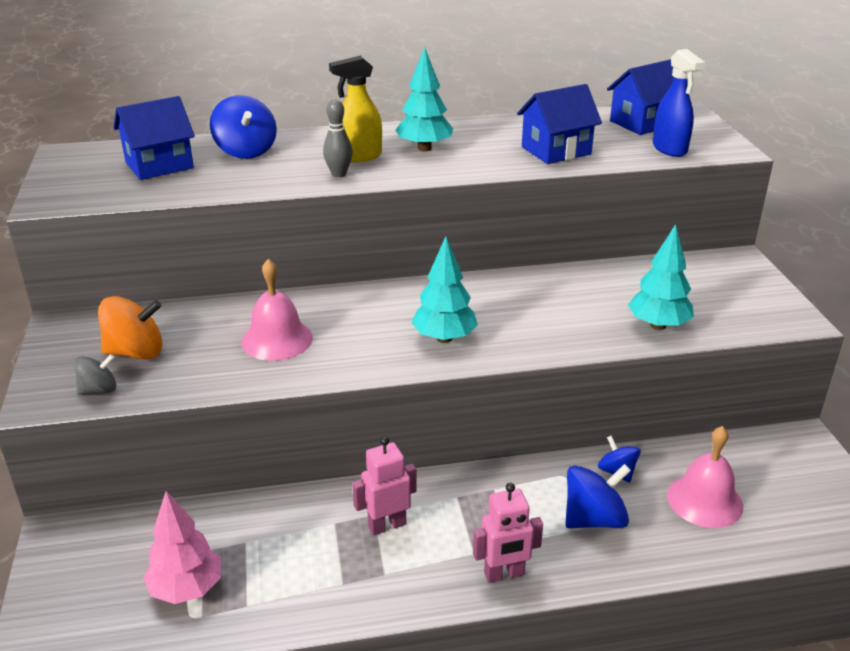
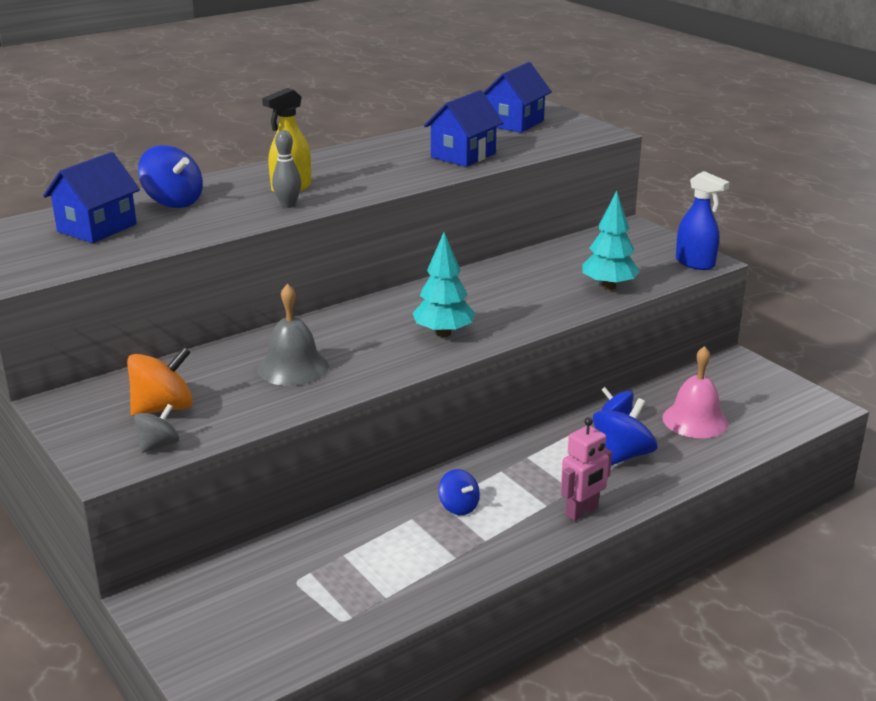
camera: 25 degrees left, 5 degrees down
(187, 589) = (320, 603): pink tree -> none
(277, 339) = (293, 367): pink bell -> grey bell
(387, 525) = (458, 507): pink robot -> blue spinning top
(424, 148) = (345, 172): turquoise tree -> none
(669, 149) = (555, 139): blue spray bottle -> blue spray bottle (695, 263)

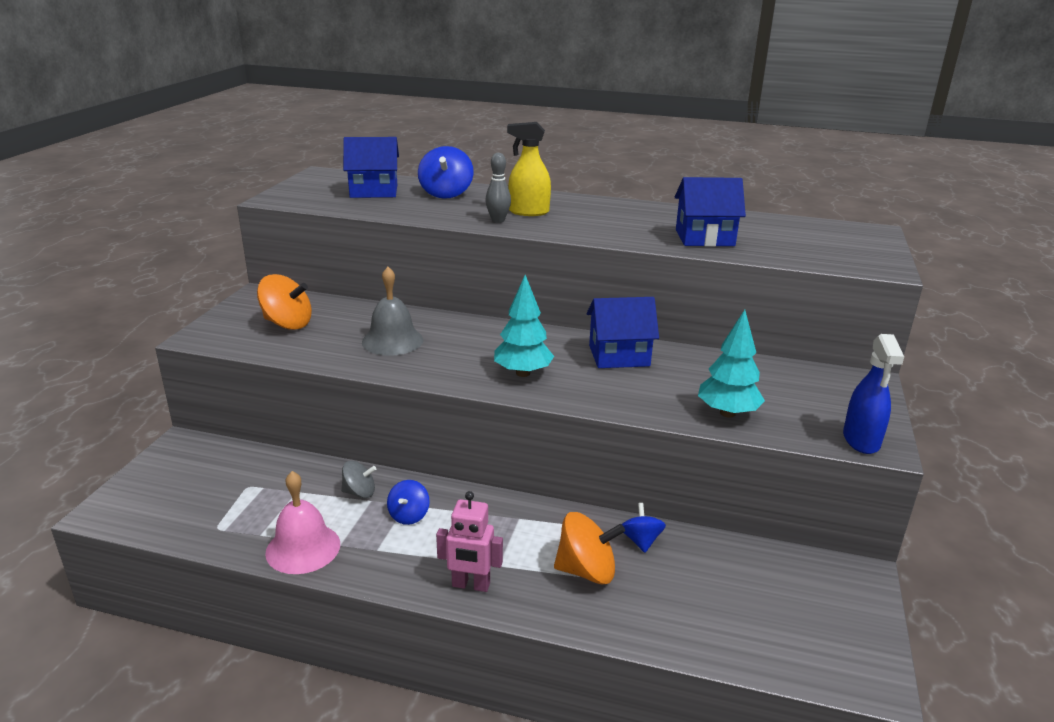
camera: 50 degrees right, 0 degrees up
(158, 445) = (240, 341): grey spinning top -> grey spinning top (359, 492)
(514, 123) = (816, 232): blue house -> blue house (619, 356)
(622, 455) = (586, 571): blue spinning top -> orange spinning top
(695, 420) = (707, 592): pink bell -> pink bell (303, 548)

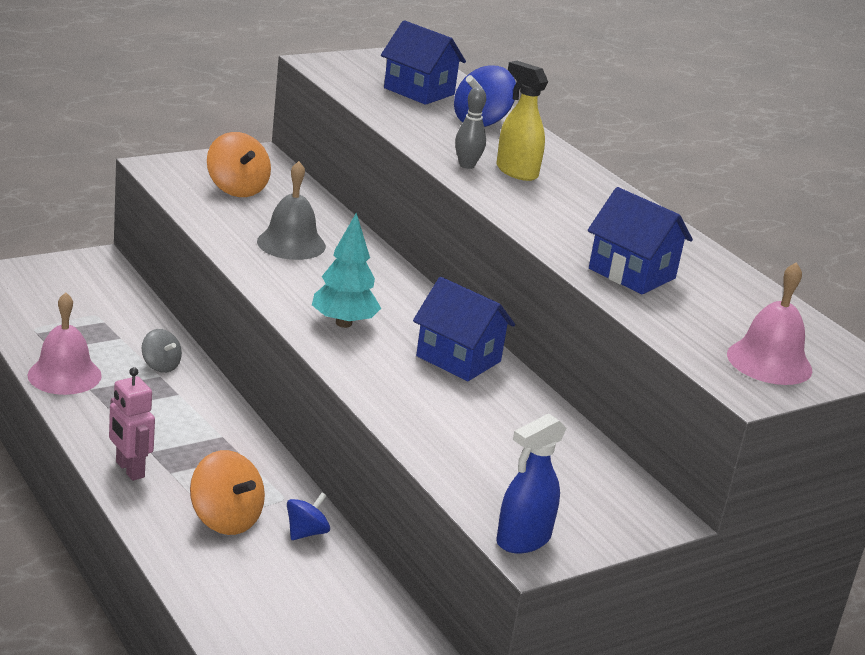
camera: 40 degrees right, 0 degrees up
(409, 515) = (167, 402): blue spinning top -> none
(727, 413) = (450, 450): turquoise tree -> none
(853, 250) = (769, 362): none -> pink bell

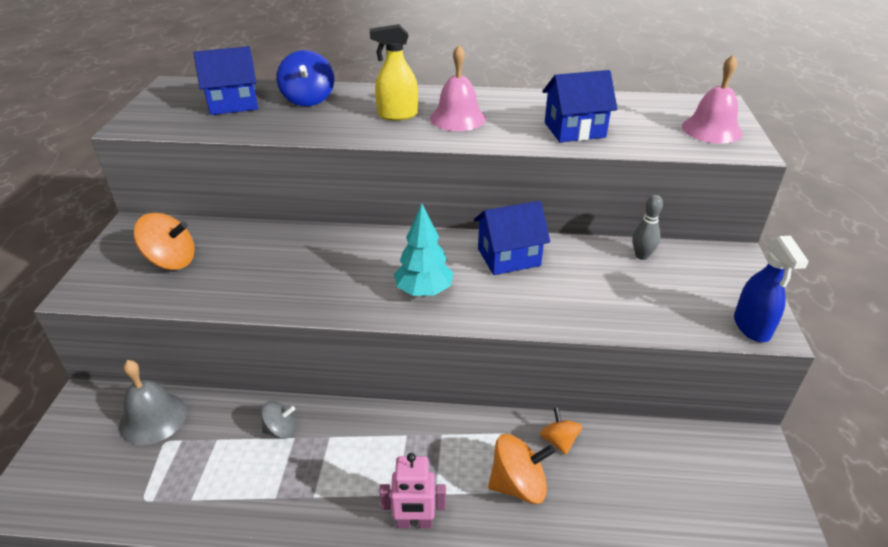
camera: 50 degrees left, 10 degrees up
(64, 375) = (239, 508): pink bell -> pink bell (457, 118)
(291, 243) = (285, 268): grey bell -> grey bell (153, 418)
(306, 533) = (559, 441): blue spinning top -> orange spinning top
(467, 165) = (370, 129): grey bowling pin -> grey bowling pin (642, 256)

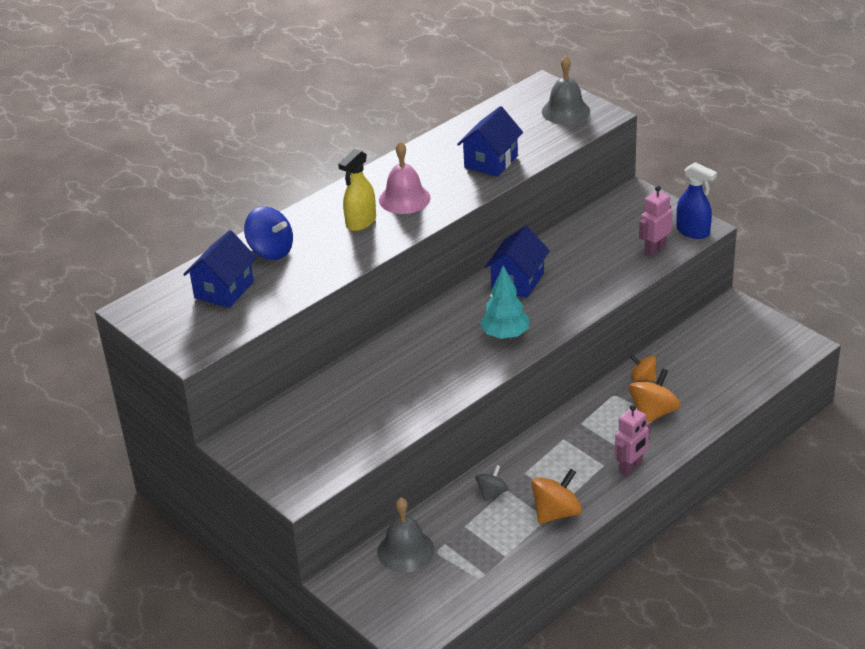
camera: 45 degrees left, 0 degrees up
(171, 261) = (315, 436): orange spinning top -> orange spinning top (556, 512)
(642, 256) = (587, 228): grey bowling pin -> none
(682, 316) = (655, 249): none -> pink robot
(711, 129) = (565, 111): pink bell -> grey bell

